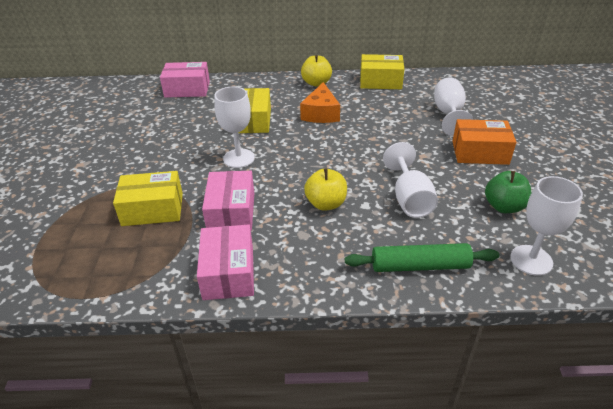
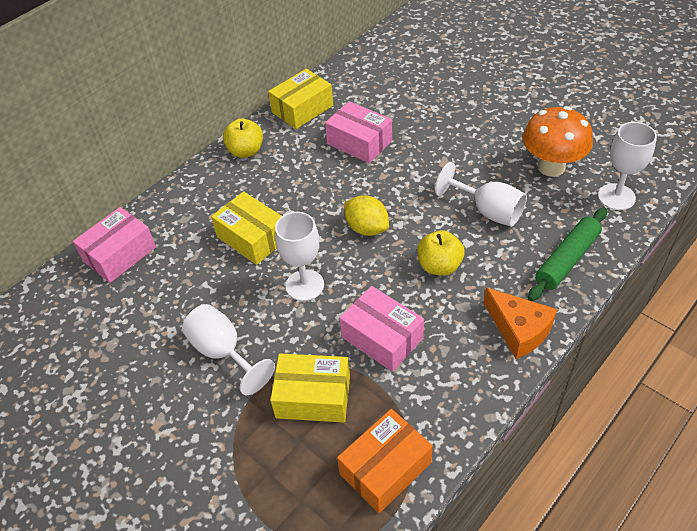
camera: 45 degrees left, 10 degrees up
(153, 209) = (313, 396): yellow box -> yellow box turned 60 degrees clockwise
(229, 273) = (462, 385): pink box -> pink box (359, 142)
(317, 156) = (367, 228): none -> yellow lemon
(321, 113) = (303, 182): orange cheese -> orange cheese (519, 330)
(448, 114) = (406, 107): white goblet -> white goblet (223, 352)
(480, 152) = (476, 129): orange box -> orange box (385, 468)
(504, 207) = (551, 167): green apple -> orange mushroom

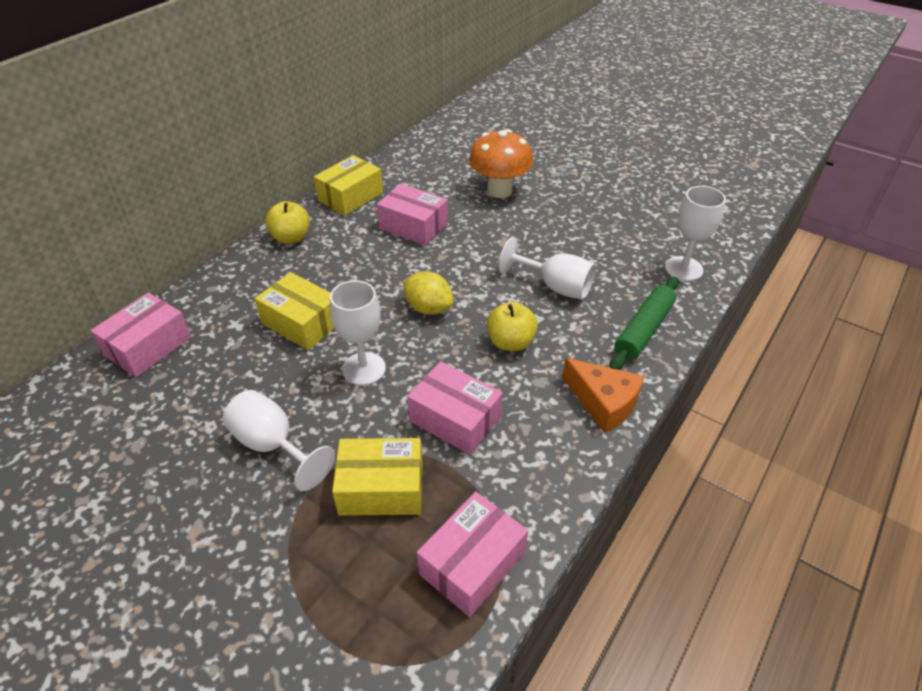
camera: 10 degrees left, 5 degrees down
(385, 468) = (472, 563): orange box -> pink box
(551, 167) = (614, 243): orange mushroom -> orange mushroom (499, 190)

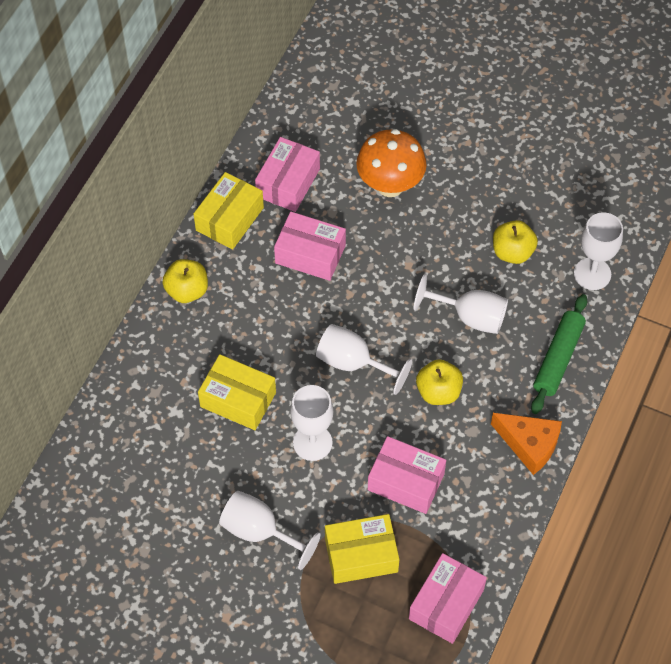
camera: 10 degrees left, 15 degrees up
(148, 346) = (104, 449): pink box -> pink box (288, 183)
(428, 308) = (353, 363): yellow lemon -> white goblet
(605, 245) = (512, 252): none -> yellow apple

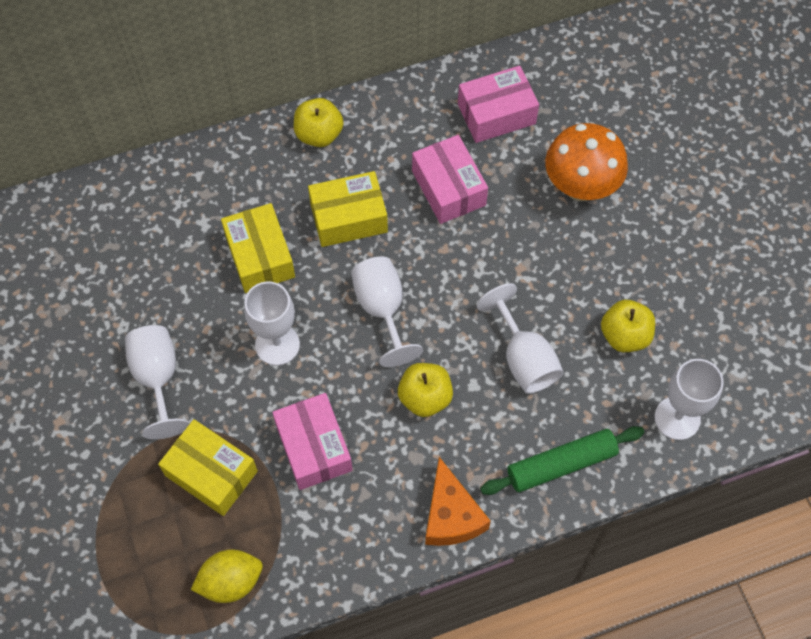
camera: 45 degrees right, 5 degrees up
(229, 219) = (416, 104): yellow box -> yellow box (348, 218)
(446, 604) = (231, 581): pink box -> yellow lemon

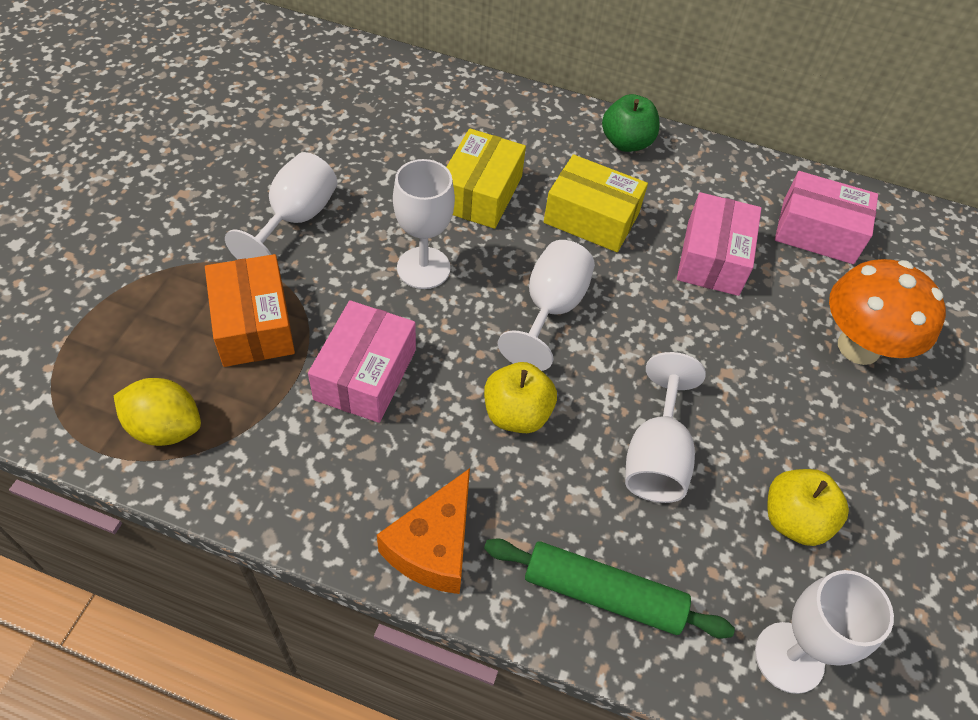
camera: 35 degrees right, 10 degrees down
(211, 473) = (254, 324): yellow box -> orange box
(319, 134) = (626, 143): yellow apple -> green apple

